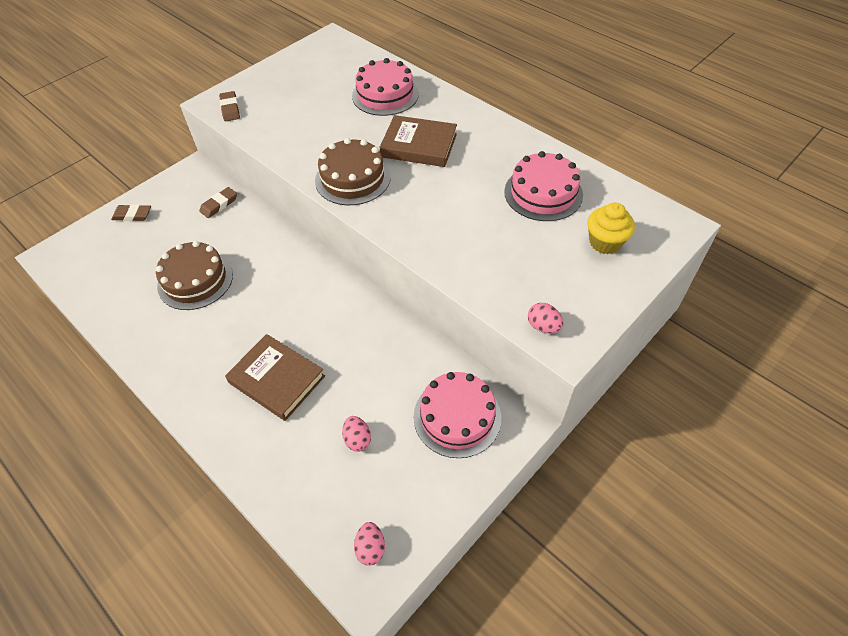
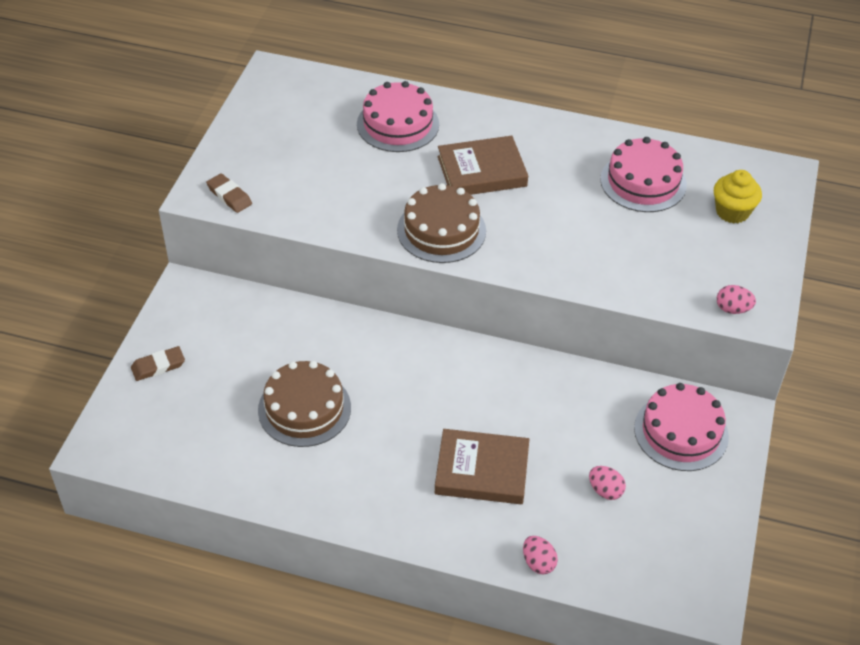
camera: 30 degrees left, 5 degrees down
(219, 205) = (257, 317): brown eraser -> none
(370, 548) = (687, 573): pink egg -> pink egg (538, 563)

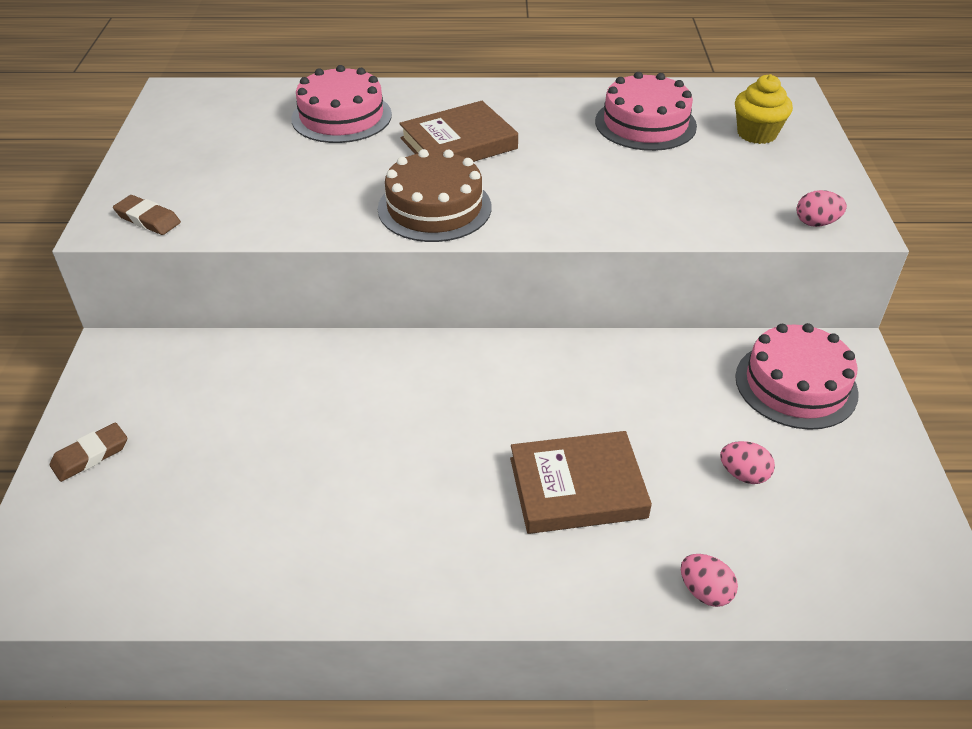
camera: 15 degrees left, 5 degrees down
(304, 408) = (312, 464): brown cake -> none

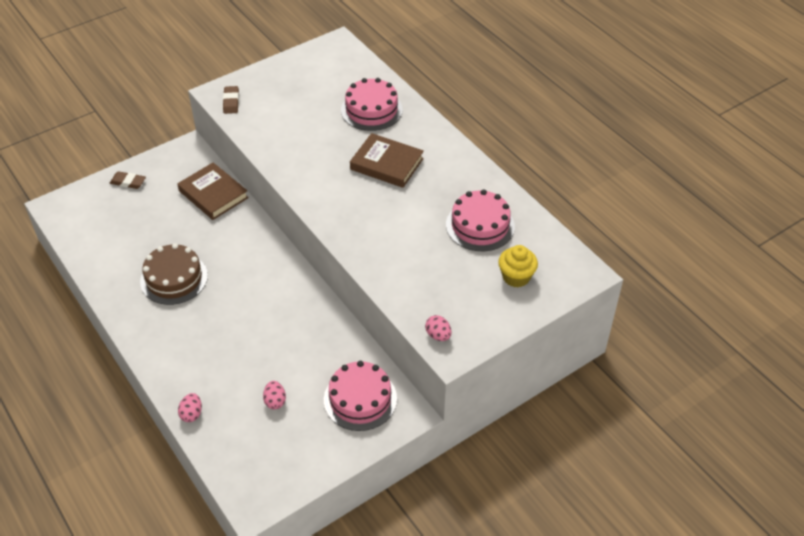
camera: 55 degrees right, 5 degrees up
(434, 207) = (321, 185): brown cake -> brown cake (174, 278)
(577, 487) = (222, 343): brown book -> brown book (213, 194)

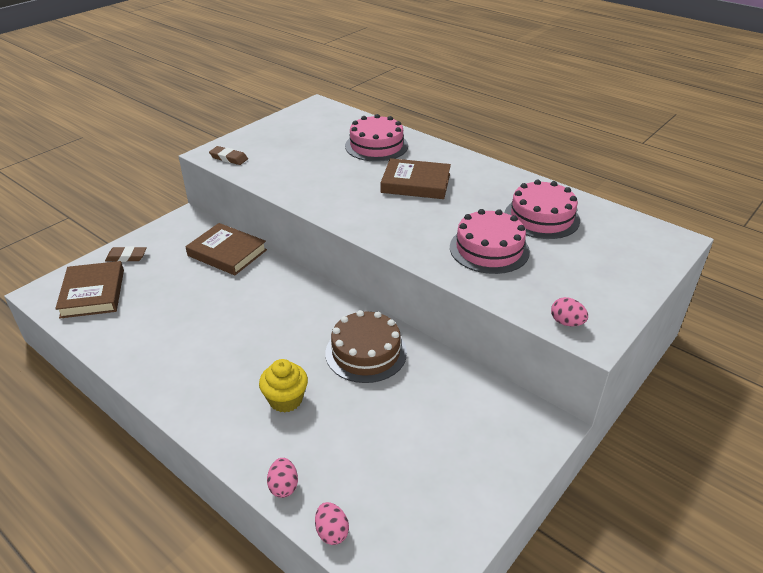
camera: 15 degrees left, 10 degrees down
(93, 215) = (93, 293): none -> brown book
(174, 278) = (209, 338): brown cake -> brown cake (366, 352)
(231, 102) = (229, 158): brown eraser -> brown eraser turned 45 degrees counterclockwise
(275, 401) = (384, 447): pink egg -> pink egg (332, 532)
(360, 399) = (485, 423): pink cake -> pink cake (489, 249)
(516, 277) = (609, 254): yellow cupcake -> yellow cupcake (285, 400)

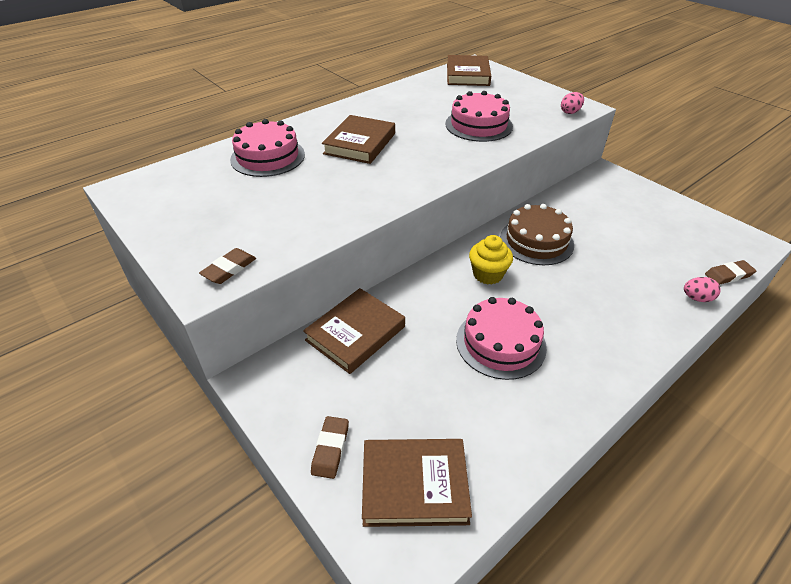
camera: 80 degrees left, 5 degrees up
(285, 400) = (600, 293): yellow cupcake -> yellow cupcake (488, 274)
(332, 532) = (728, 275): pink egg -> brown eraser
(541, 217) = (436, 99): pink cake -> pink cake (500, 343)
(631, 235) = (467, 74): none -> brown book

